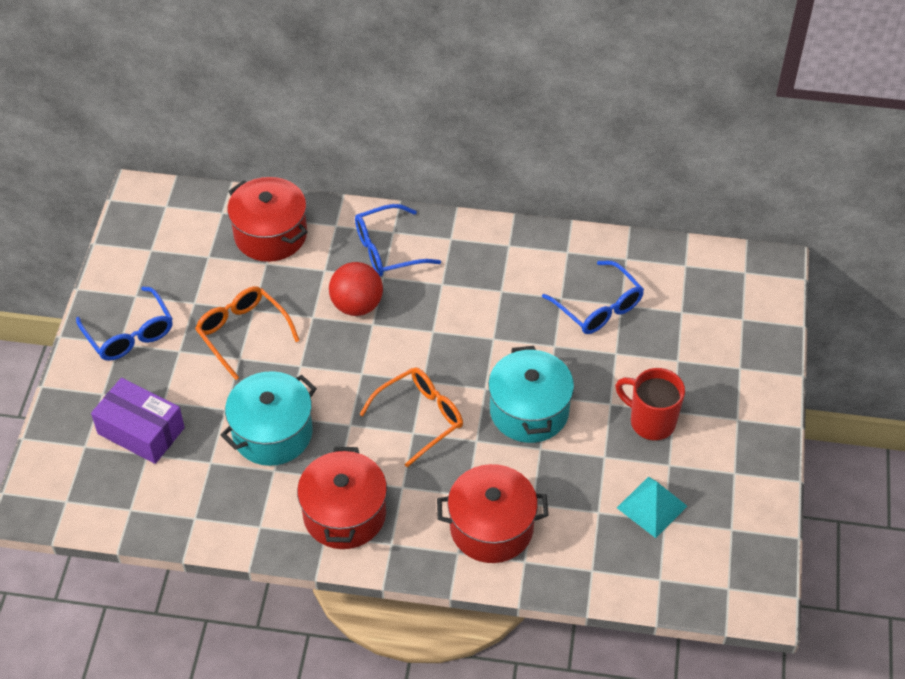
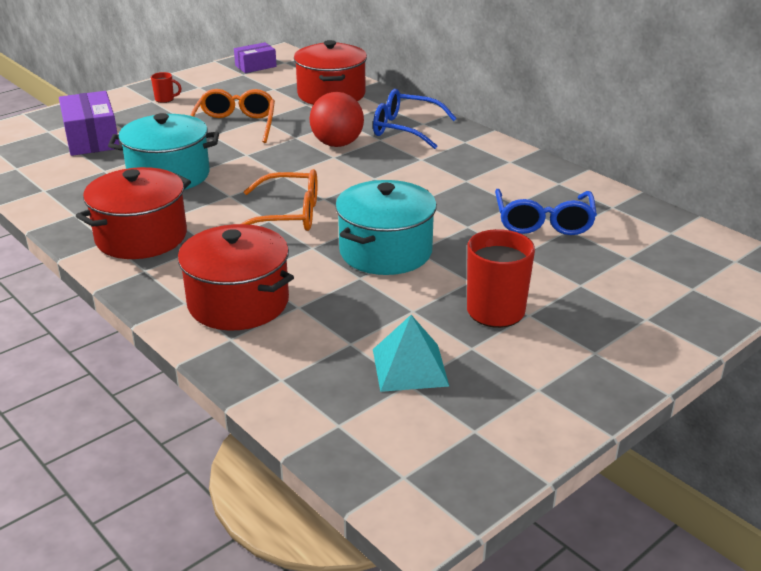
camera: 40 degrees right, 20 degrees down
(130, 334) = (165, 99): blue glasses -> red mug
(147, 229) = (255, 66): none -> purple box

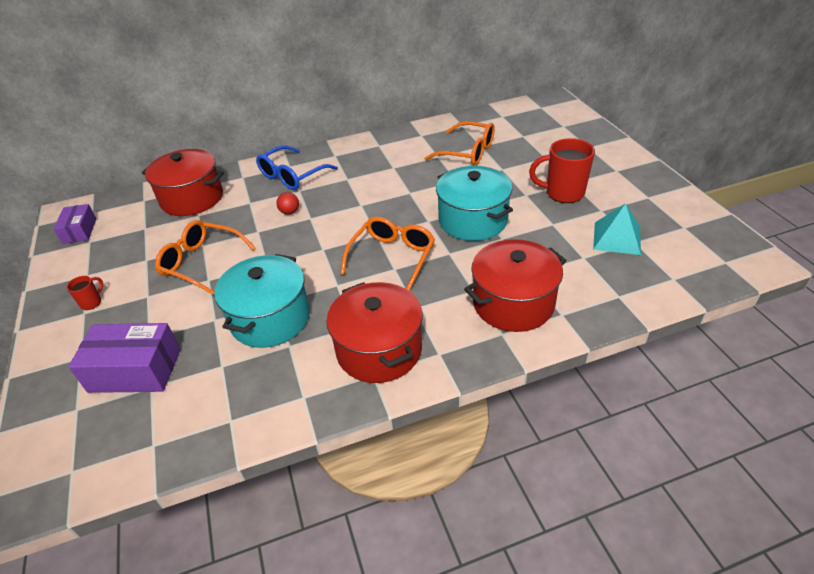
camera: 65 degrees left, 10 degrees up
(337, 144) = (290, 212): red ball -> red ball, size x0.47
(543, 222) = (468, 152): blue glasses -> orange glasses

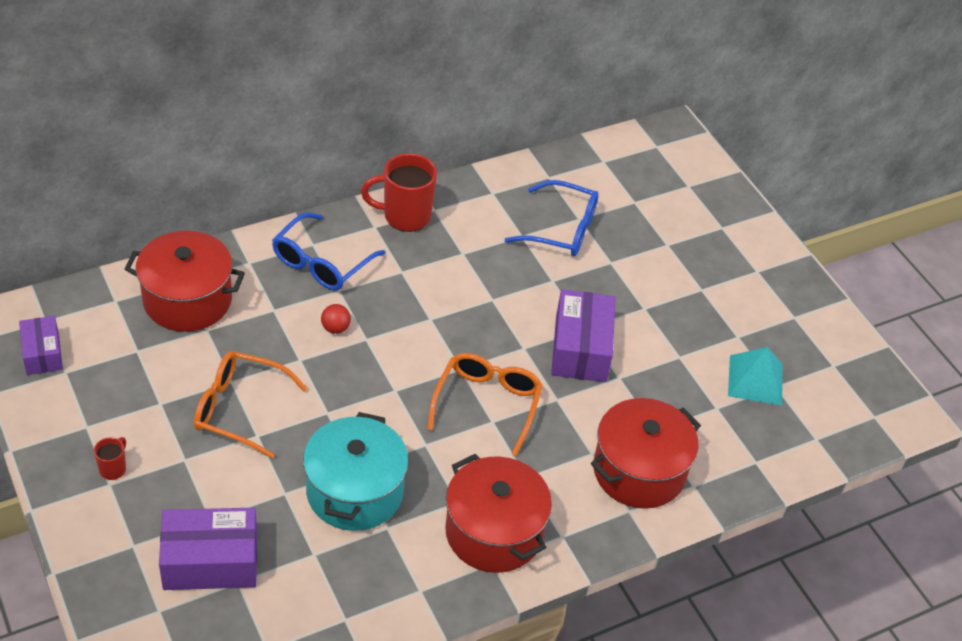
camera: 15 degrees left, 5 degrees up
(468, 152) = (562, 229): orange glasses -> blue glasses
(473, 220) = (580, 349): turquoise pot -> purple box
(563, 193) = (691, 307): red mug -> red mug (405, 216)

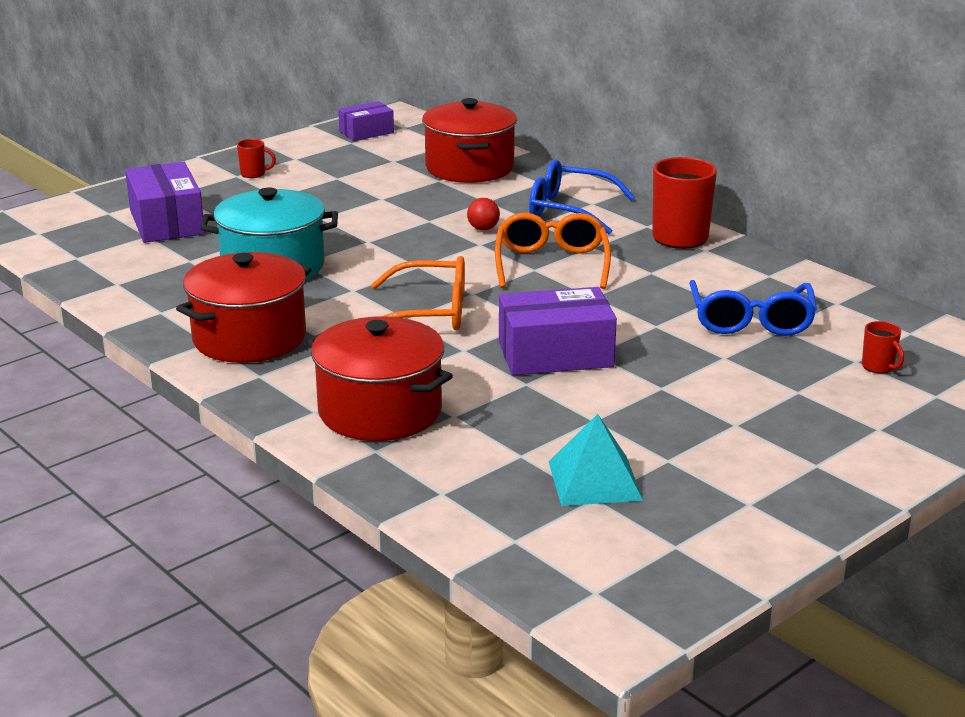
camera: 80 degrees right, 20 degrees down
(239, 409) = (349, 206): orange glasses -> orange glasses (551, 264)
(646, 195) = (878, 367): none -> red mug

